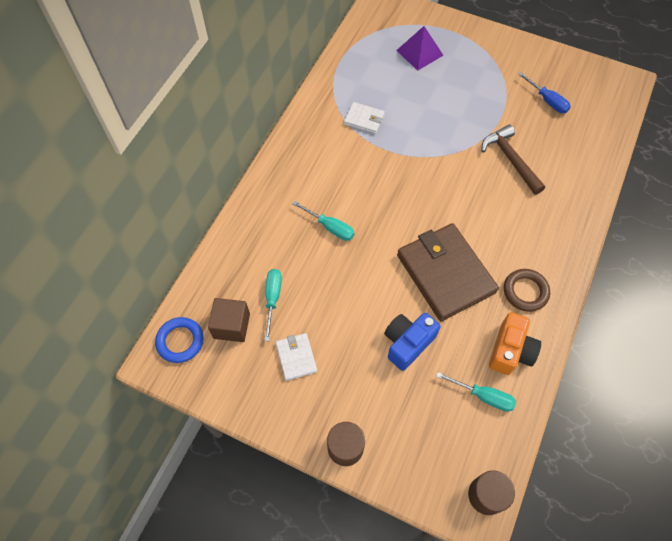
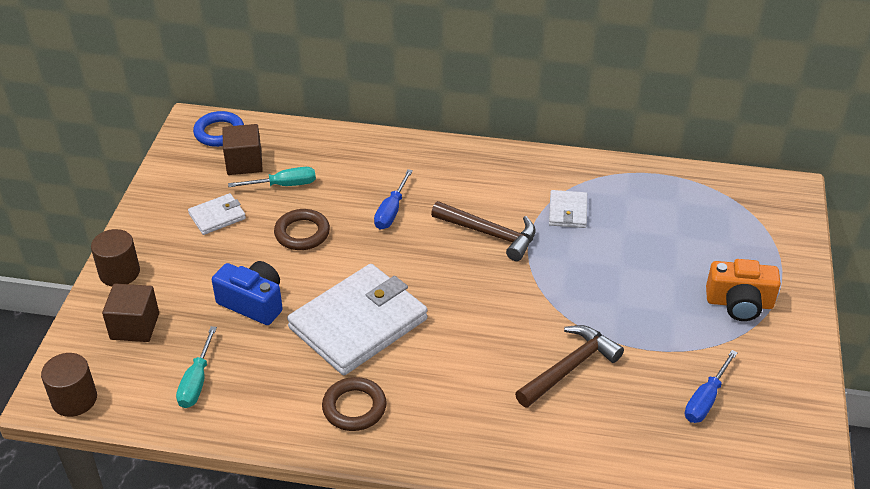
camera: 75 degrees right, 20 degrees down
(330, 227) = (391, 211): turquoise screwdriver -> blue screwdriver
(337, 295) = (302, 233): none -> brown ring
(374, 170) = (490, 234): none -> brown hammer
(413, 439) = (135, 326): none -> brown cube
(419, 52) = (716, 245): purple pyramid -> none
(445, 273) = (358, 323): brown wallet -> white wallet
(510, 350) = (263, 401): orange camera -> orange camera (739, 303)

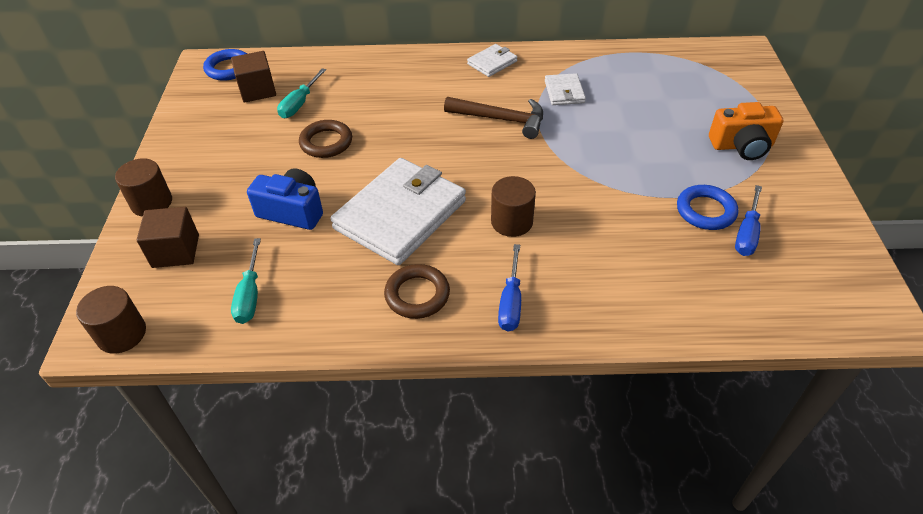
camera: 10 degrees left, 5 degrees up
(217, 216) = (241, 139): white wallet -> white wallet (492, 62)
(284, 185) = (299, 104): turquoise screwdriver -> turquoise screwdriver turned 135 degrees clockwise
(391, 211) = (405, 113): blue screwdriver -> blue screwdriver (511, 302)
(467, 348) = (511, 222): none -> brown cylinder
(569, 367) = (612, 224): brown hammer -> none
(671, 369) = (705, 211): none -> blue ring

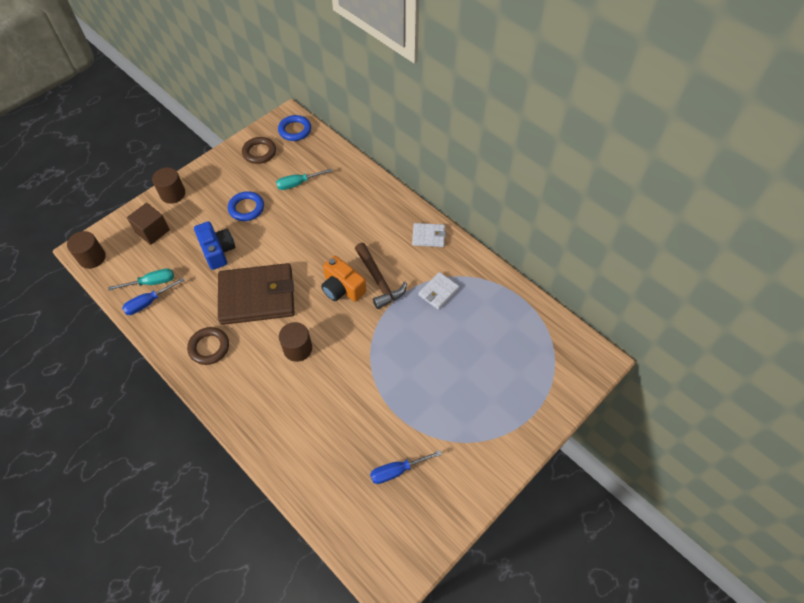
camera: 45 degrees right, 10 degrees up
(250, 295) = (151, 282): turquoise screwdriver -> turquoise screwdriver turned 150 degrees counterclockwise
(257, 90) = (290, 157): brown cube -> none
(326, 142) = (279, 221): brown ring -> brown ring (259, 152)
(400, 214) = (257, 296): white wallet -> brown wallet
(511, 302) = (239, 391): blue screwdriver -> blue screwdriver (148, 303)
(705, 211) = (397, 437): blue ring -> blue ring (246, 208)
(741, 146) = (482, 420): orange camera -> orange camera (342, 288)

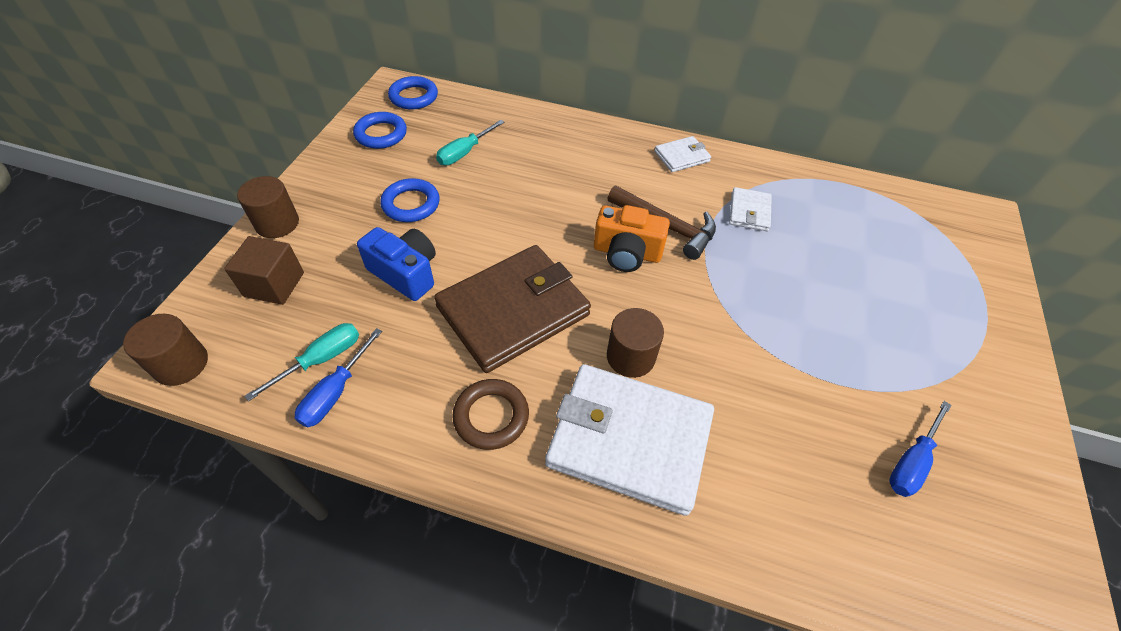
camera: 30 degrees left, 5 degrees down
(259, 152) = (381, 134): brown ring -> blue ring
(264, 389) = (629, 439): none -> white wallet

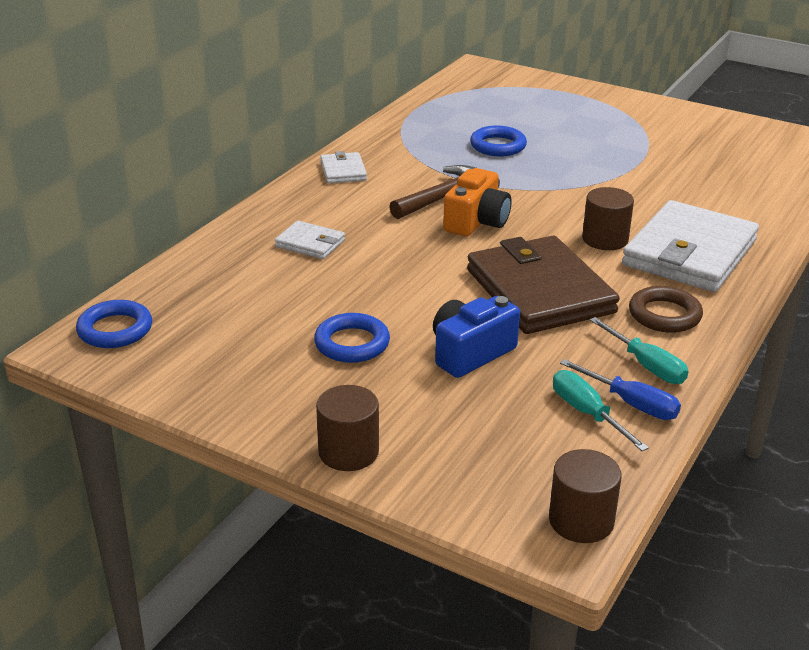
camera: 75 degrees left, 20 degrees down
(274, 284) = (464, 451): brown cube -> none
(381, 134) = (191, 361): blue ring -> blue ring (498, 146)
(464, 153) = (268, 299): turquoise screwdriver -> turquoise screwdriver (646, 365)
(749, 212) = (440, 155): white wallet -> white wallet (310, 243)
(911, 462) = (708, 153): blue screwdriver -> none

